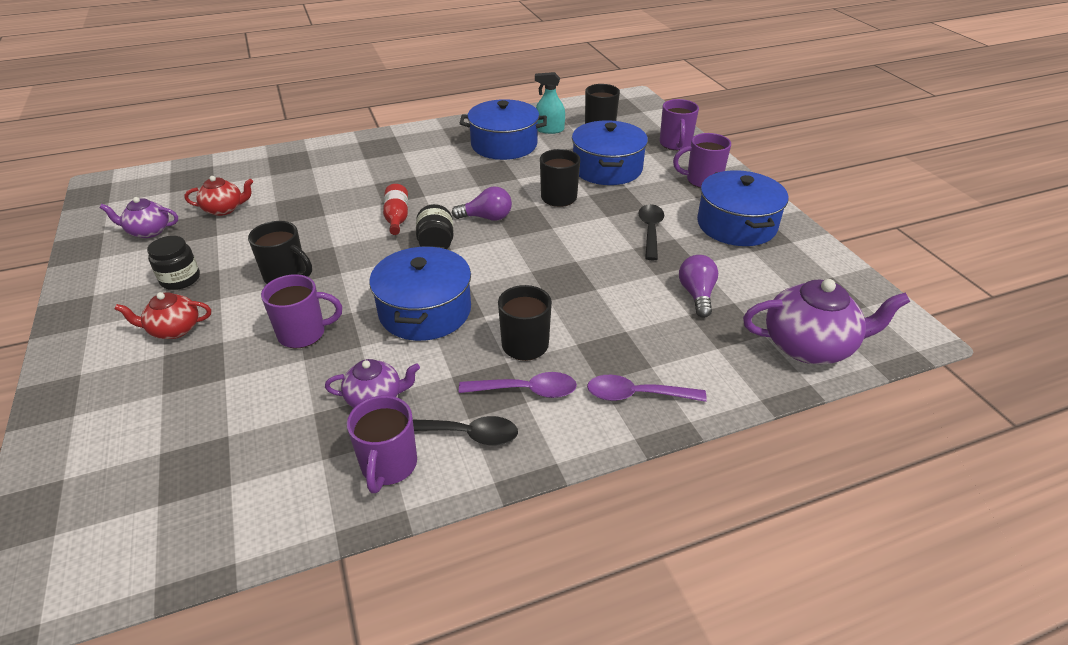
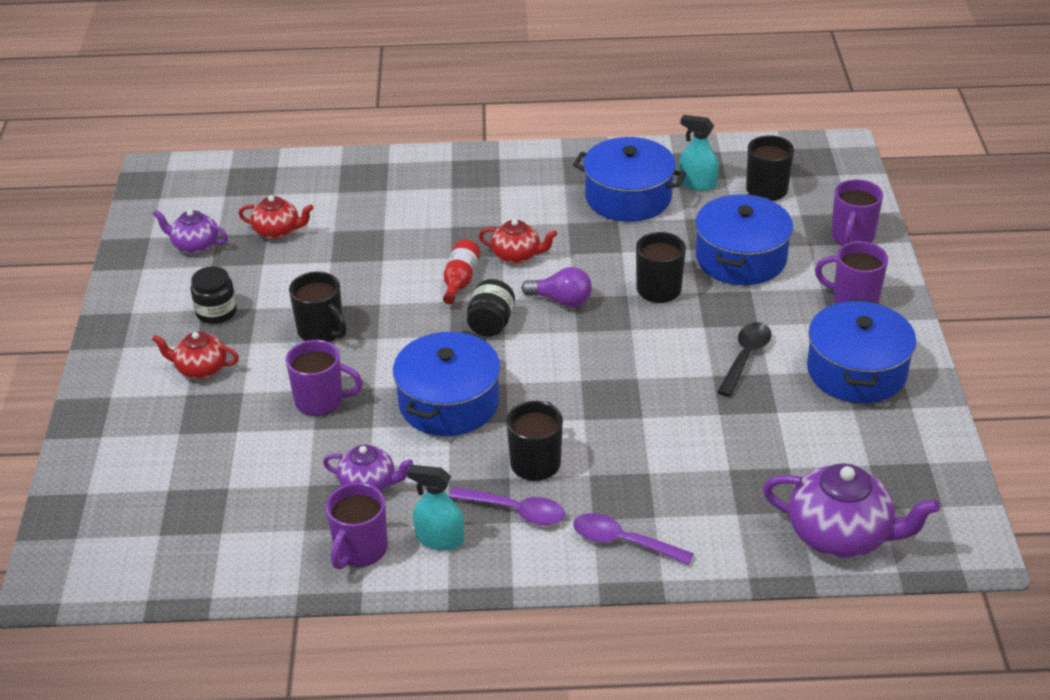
camera: 20 degrees right, 0 degrees up
(436, 194) = (517, 255): none -> red teapot
(465, 434) = (439, 539): black spoon -> turquoise spray bottle
(697, 295) = (752, 449): purple light bulb -> none

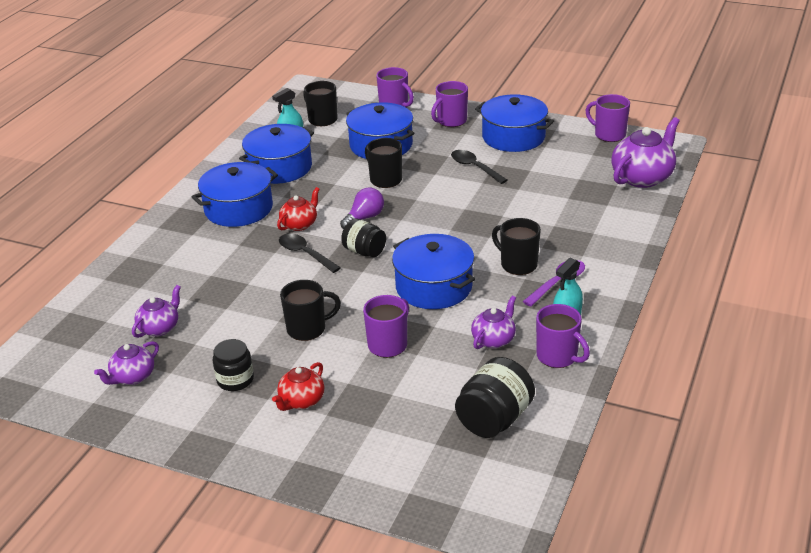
camera: 65 degrees left, 5 degrees down
(223, 525) = (494, 419): none -> black jar
(277, 231) = (159, 328): red teapot -> purple teapot
(460, 280) = (305, 254): red bottle -> black spoon
(521, 200) = (238, 209): none -> blue pot
(623, 541) = (608, 249): purple spoon -> none
(942, 468) = (609, 135): none -> purple mug

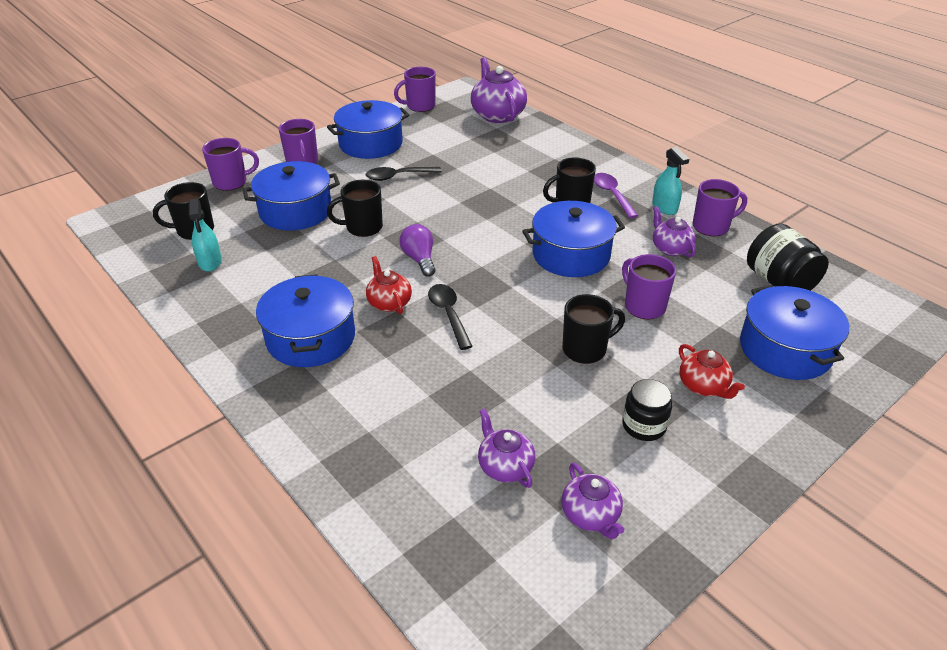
camera: 65 degrees left, 5 degrees up
(280, 168) = (258, 285): blue pot -> blue pot (785, 349)
(305, 254) = (448, 314): black spoon -> black spoon turned 90 degrees clockwise
(307, 329) = (585, 349): black mug -> black mug turned 60 degrees clockwise
(364, 251) = (479, 276): black jar -> none

